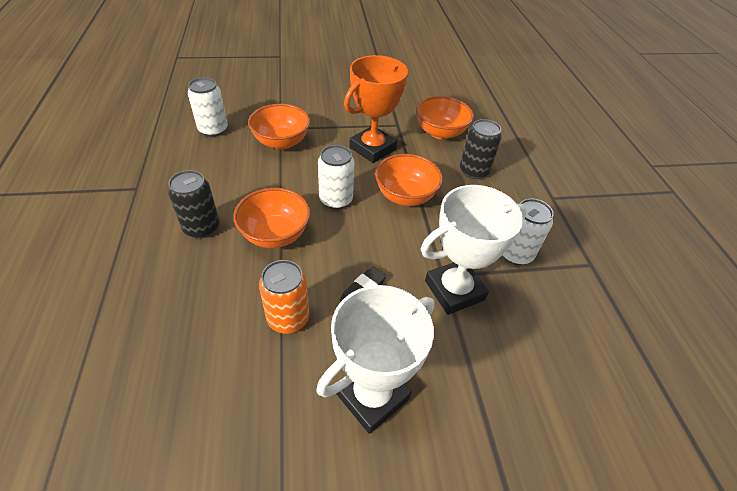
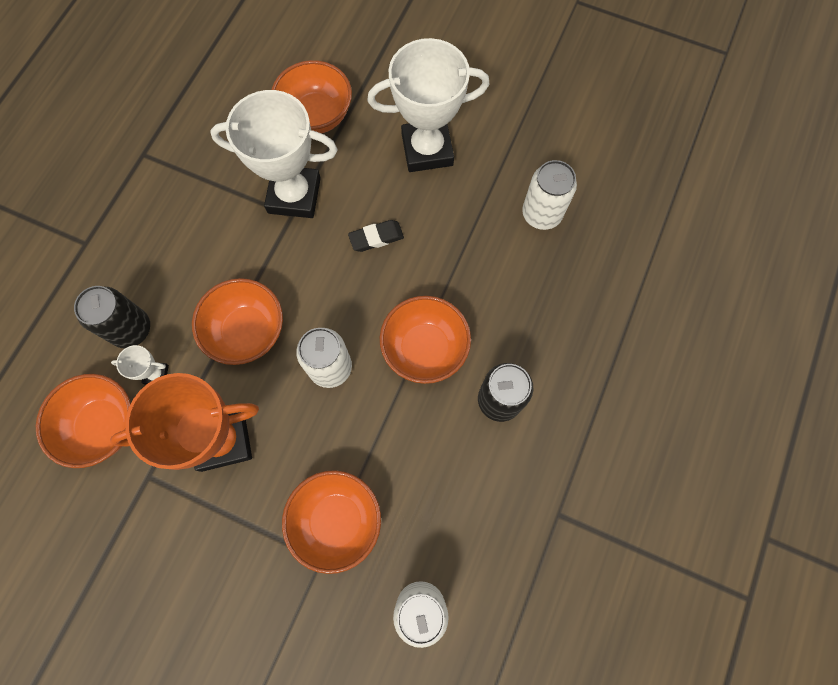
camera: 145 degrees left, 25 degrees up
(288, 318) = (458, 244): orange can -> none
(437, 159) = (156, 374): none -> white trophy
(502, 371) = (316, 116): none -> orange bowl
(515, 254) = (201, 201): white can -> white can (541, 214)

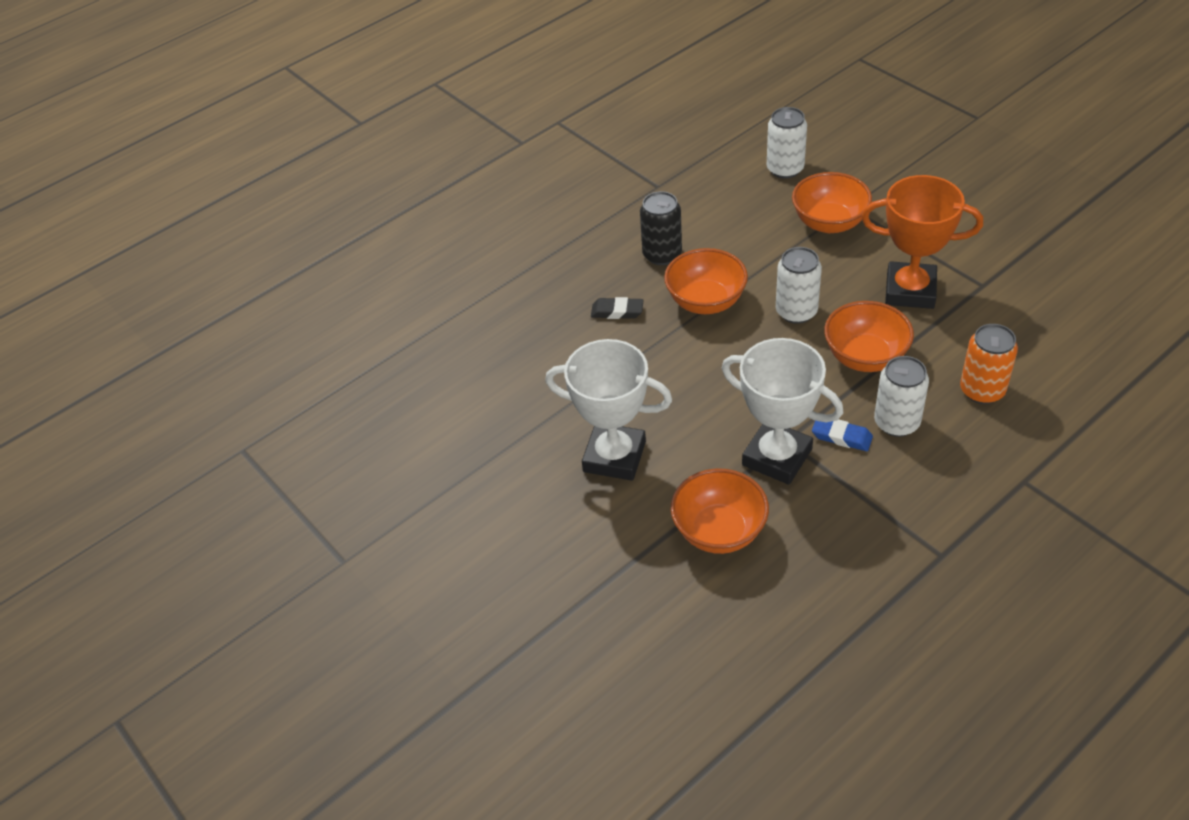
camera: 150 degrees left, 25 degrees down
(103, 425) = (1019, 327): orange bowl -> none
(131, 329) = (982, 390): black can -> orange can
(156, 374) = (962, 350): white trophy -> none
(246, 234) = (841, 437): none -> blue eraser
(376, 238) = (708, 394): black eraser -> black eraser (617, 311)
(541, 214) = (538, 367): white can -> white can (896, 422)

